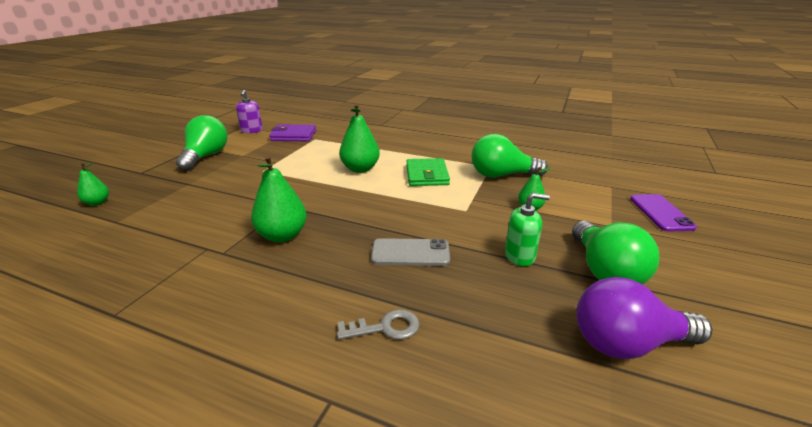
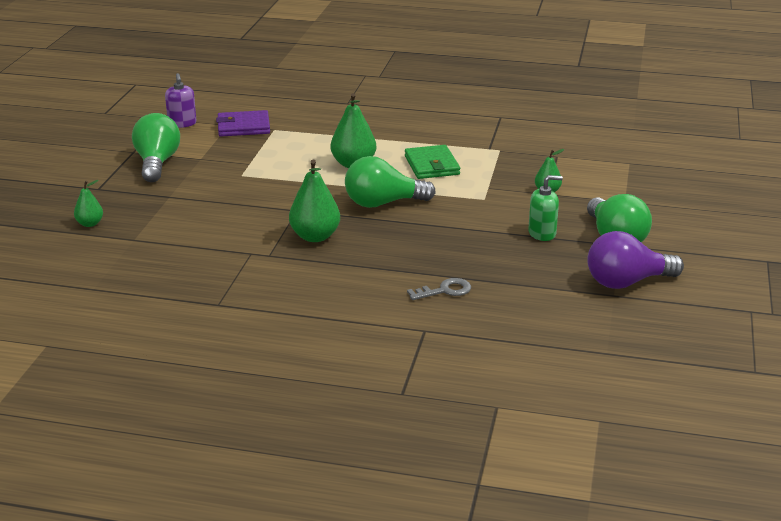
camera: 10 degrees left, 0 degrees up
(410, 253) = (444, 240): grey phone -> none
(501, 175) = (513, 159): green light bulb -> green light bulb (383, 203)
(660, 213) = (672, 185): purple phone -> none

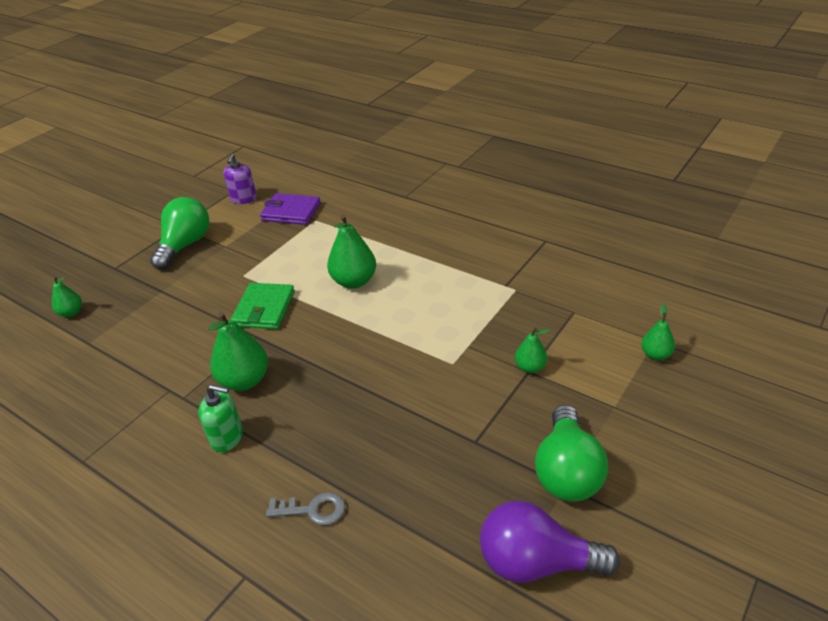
camera: 25 degrees right, 10 degrees up
(383, 203) = (343, 346): green light bulb -> none
(431, 165) = (429, 299): green wallet -> green wallet (264, 309)
(542, 233) = (483, 439): green soap dispenser -> green soap dispenser (227, 437)
(635, 170) = (655, 355): none -> green pear

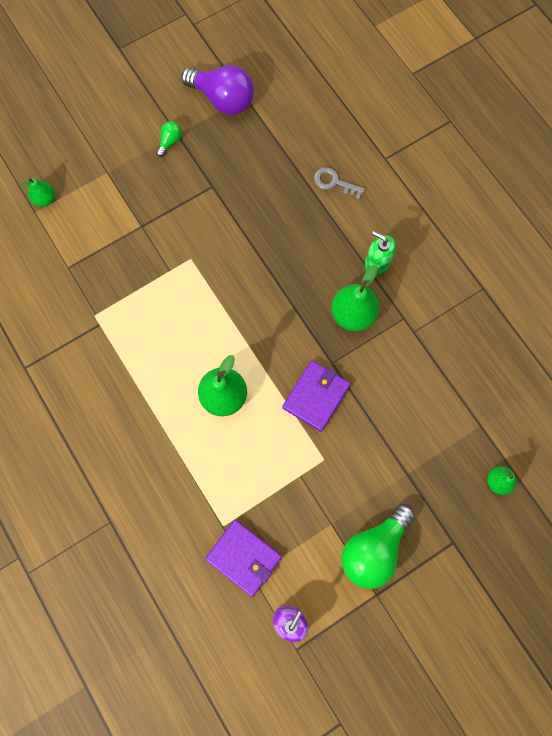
camera: 160 degrees left, 35 degrees up
(264, 309) = (316, 396): green wallet -> purple wallet
(530, 367) = (138, 228): green pear -> none
(567, 471) = (170, 142): green light bulb -> green light bulb, size x0.45

